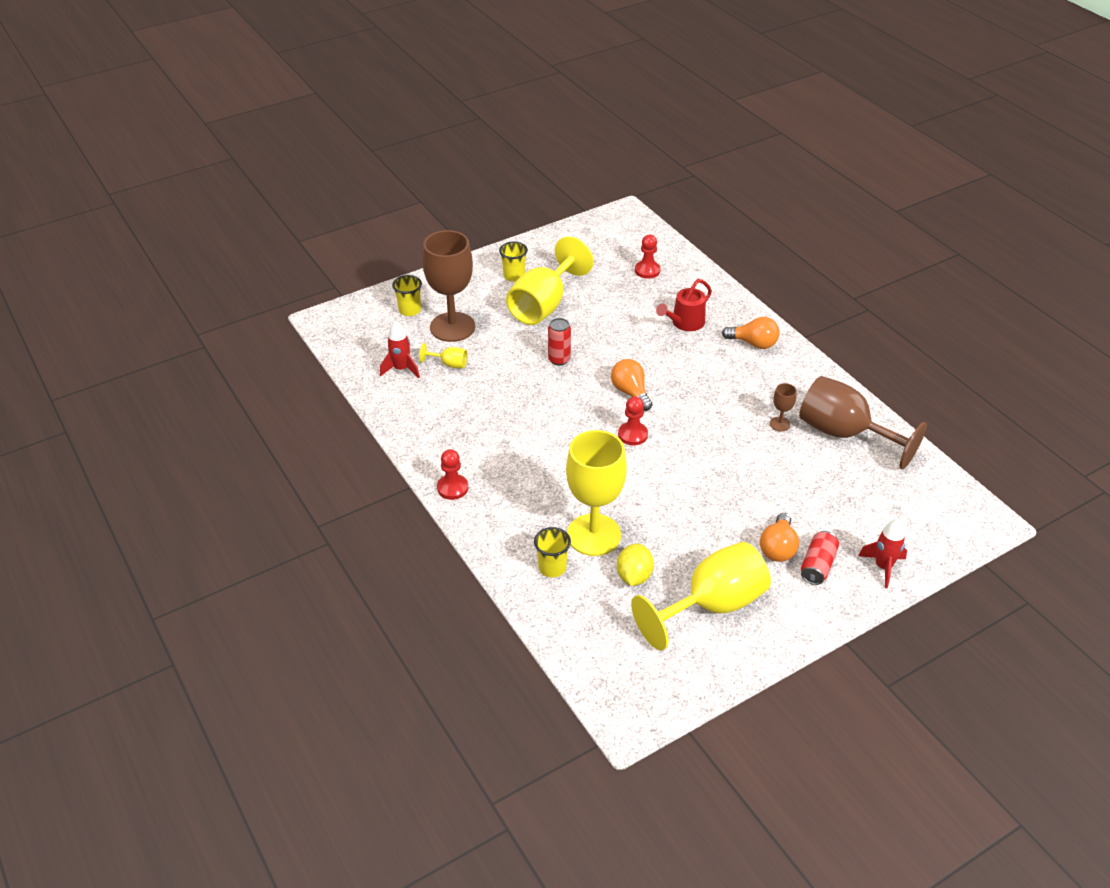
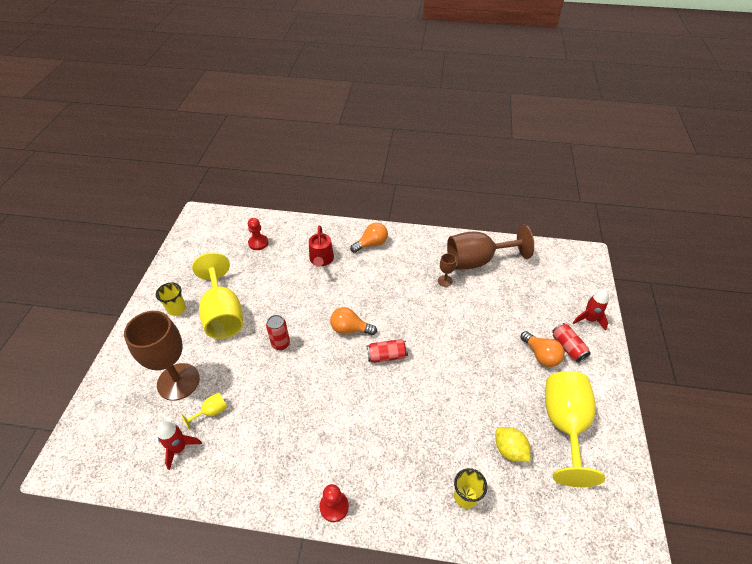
camera: 50 degrees left, 5 degrees up
(409, 310) = (128, 395): yellow cup -> none
(594, 535) = (455, 446): yellow goblet -> none
(632, 435) = (387, 356): red pawn -> red can

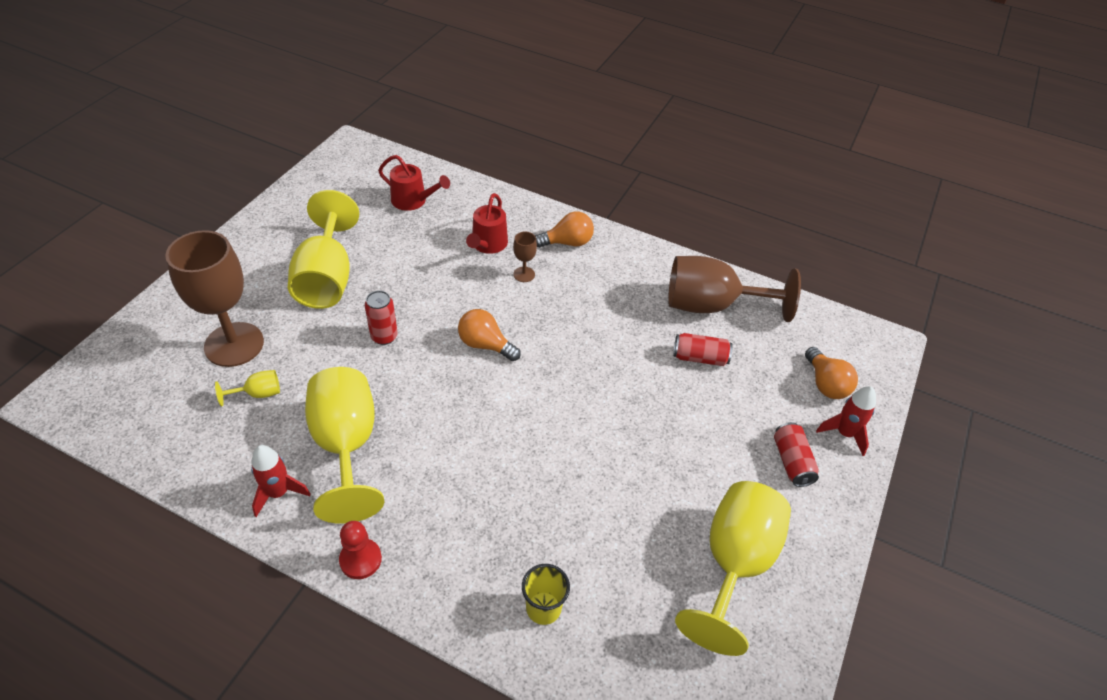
camera: 15 degrees right, 0 degrees up
(176, 309) = (271, 255): yellow cup -> none
(179, 448) = (200, 425): red rocket -> red rocket (278, 493)
(258, 243) = (413, 201): red pawn -> red watering can
(289, 429) = (346, 446): none -> yellow goblet
(387, 356) = (520, 394): red can -> red can (700, 358)
(445, 281) = (650, 319): brown goblet -> brown goblet (524, 274)
(509, 450) = (635, 570): yellow lemon -> none
(541, 355) = (744, 460): orange light bulb -> orange light bulb (825, 384)

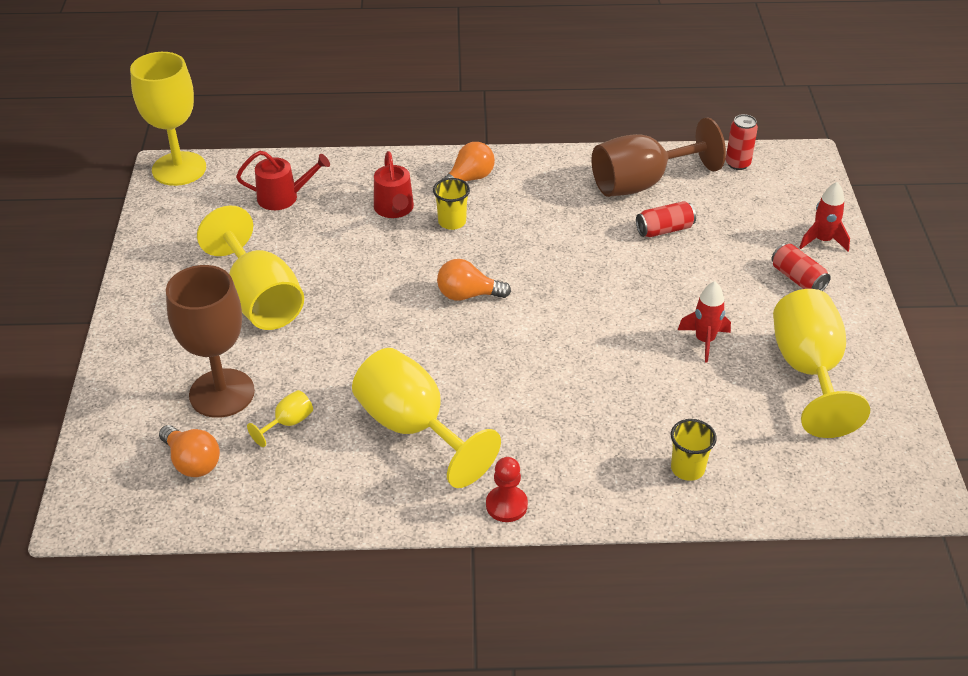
camera: 25 degrees left, 5 degrees down
(278, 493) = (385, 490): red rocket -> red rocket (704, 341)
(359, 149) = (179, 169): none -> yellow goblet
(384, 336) = (366, 326): red can -> red can (737, 164)
(524, 274) = (452, 222): brown goblet -> yellow cup
(825, 384) = (781, 209): orange light bulb -> orange light bulb (192, 462)

